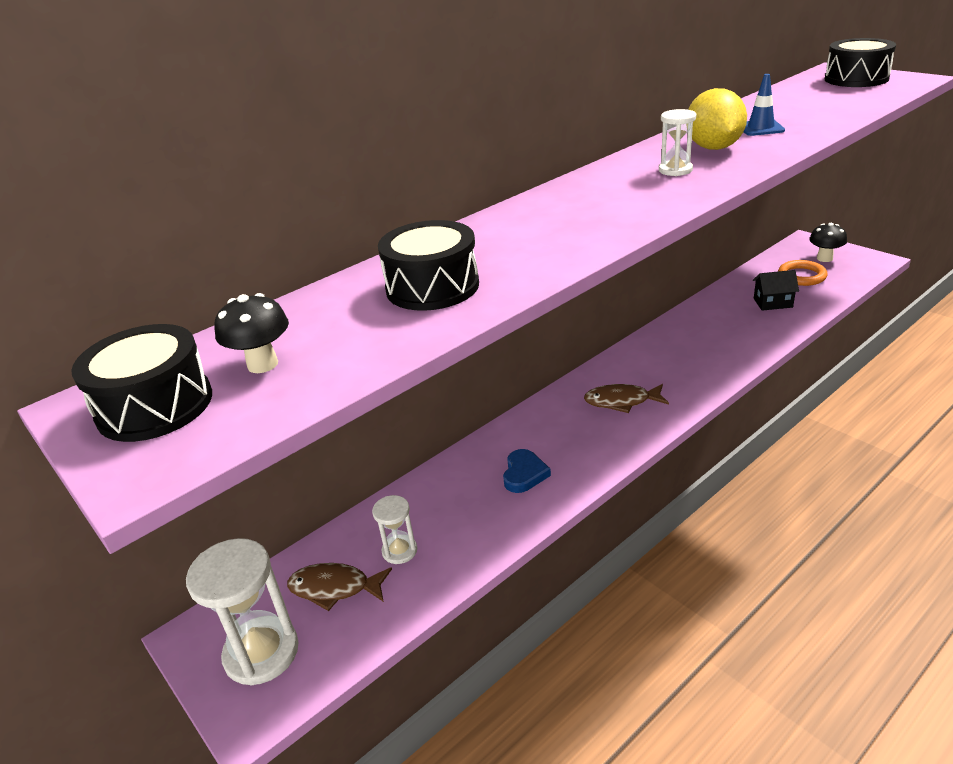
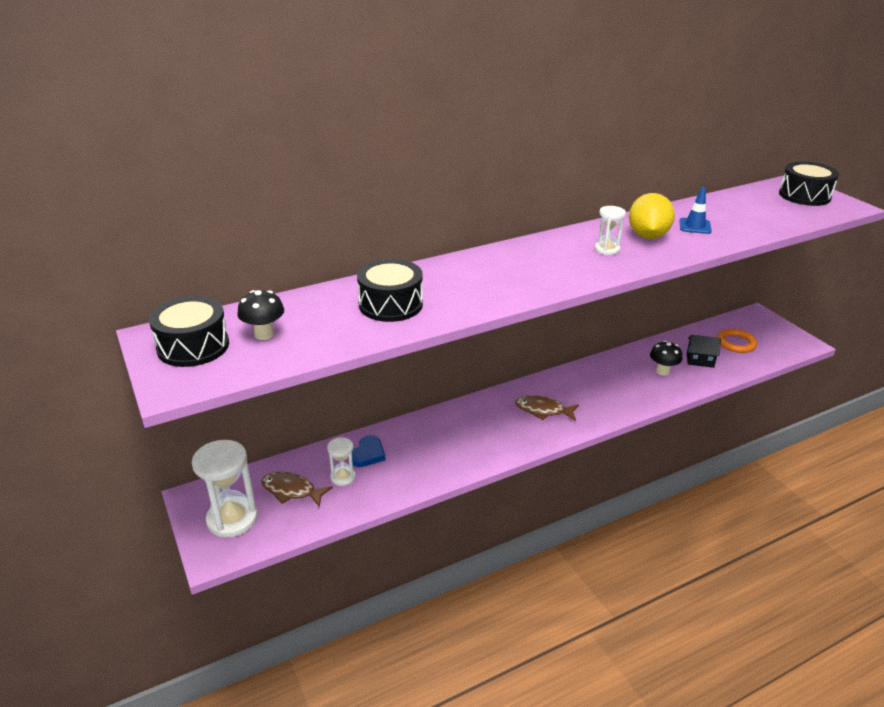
camera: 10 degrees right, 0 degrees up
(524, 474) = (449, 446): blue heart -> blue heart (368, 454)
(824, 258) = (763, 332): black mushroom -> black mushroom (662, 371)

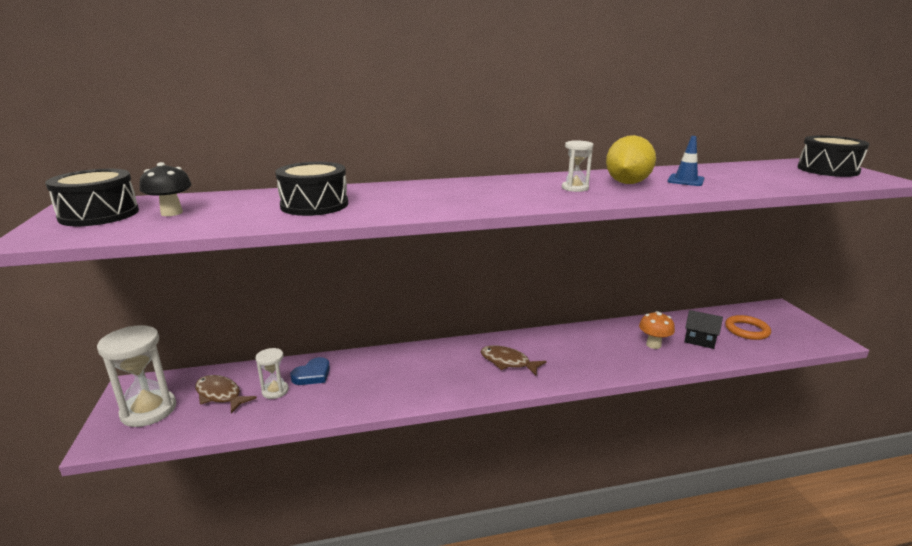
camera: 15 degrees right, 10 degrees down
(662, 371) = (653, 345): black mushroom -> orange mushroom

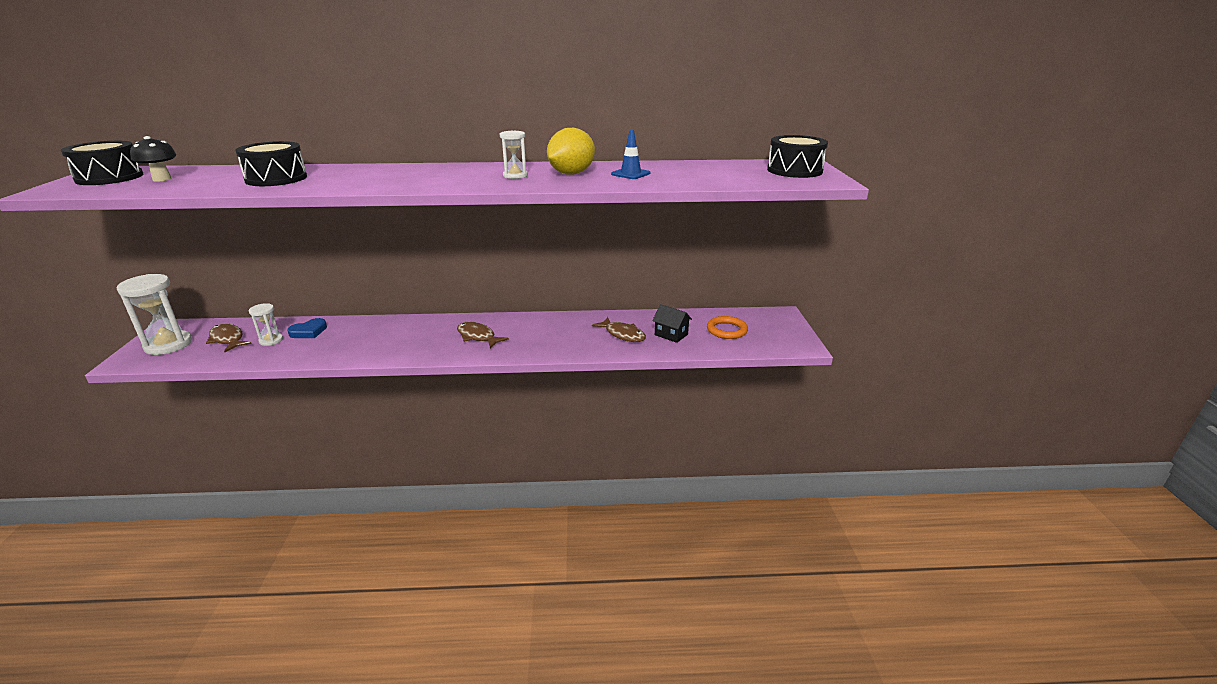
camera: 10 degrees right, 5 degrees up
(653, 345) = (623, 334): orange mushroom -> brown fish

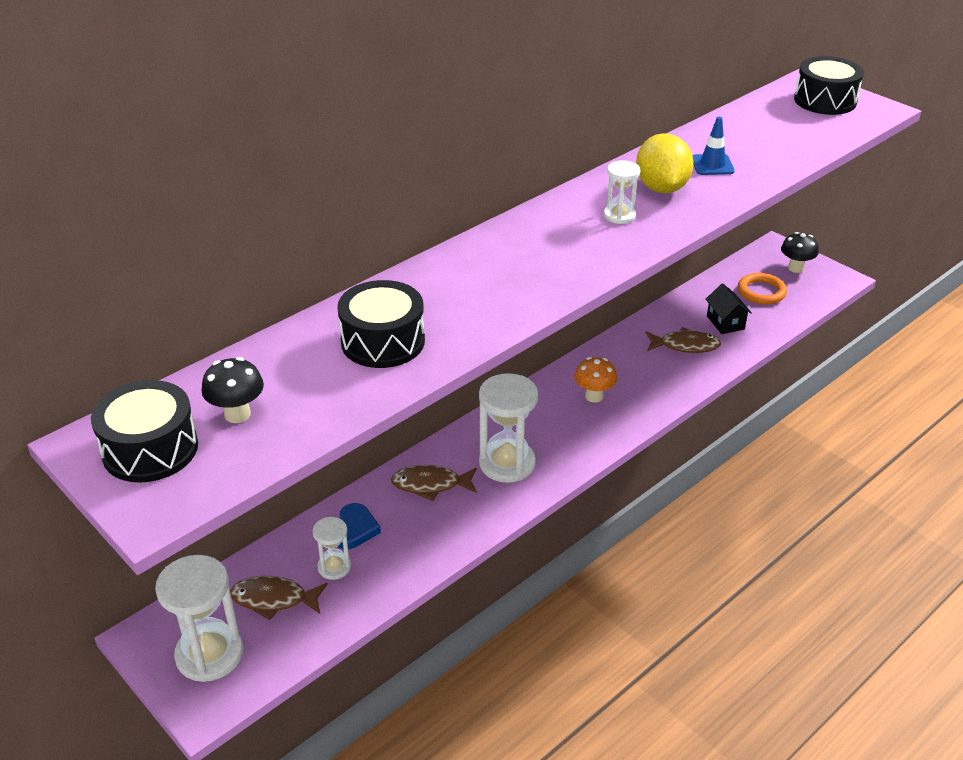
camera: 40 degrees left, 10 degrees up
(421, 340) = (507, 463): none -> white hourglass
(478, 337) = (557, 426): brown fish -> brown fish (430, 485)
(523, 333) = (594, 396): none -> orange mushroom
(671, 334) = (725, 322): black house -> black house turned 75 degrees clockwise
(776, 328) = (795, 268): none -> black mushroom

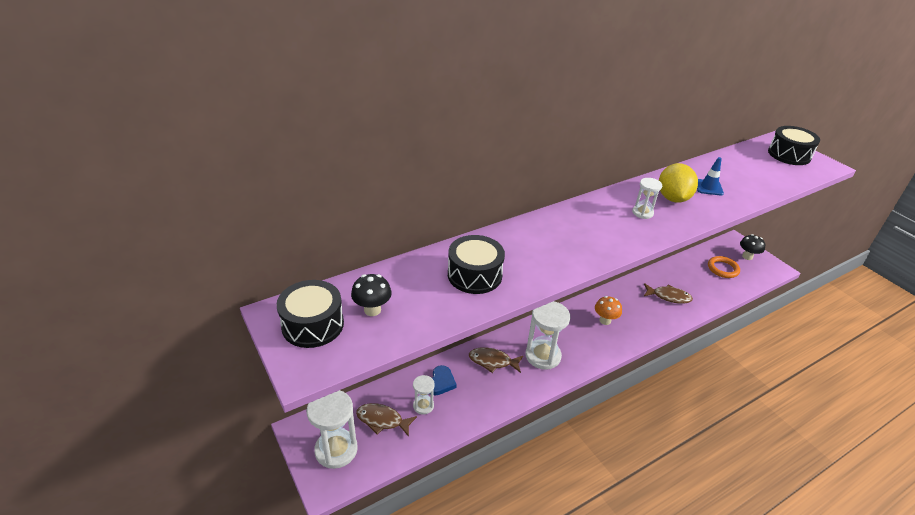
camera: 10 degrees right, 0 degrees up
(725, 322) = (696, 285): black house -> none

